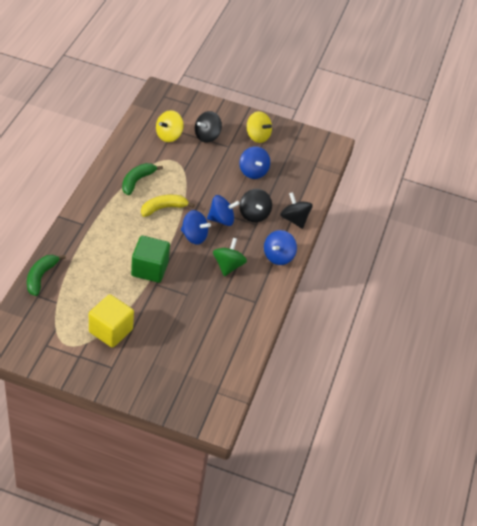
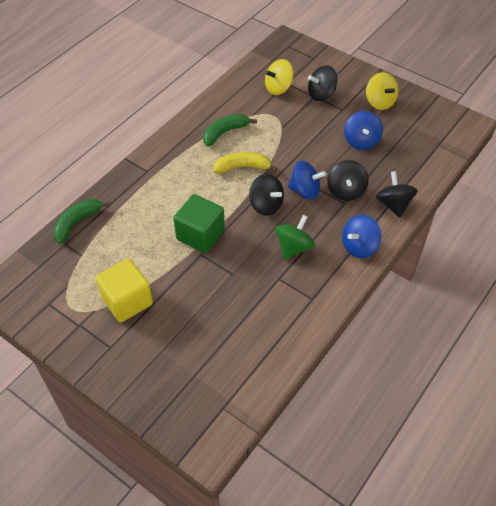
camera: 25 degrees right, 5 degrees up
(194, 236) = (266, 205): blue spinning top -> black spinning top

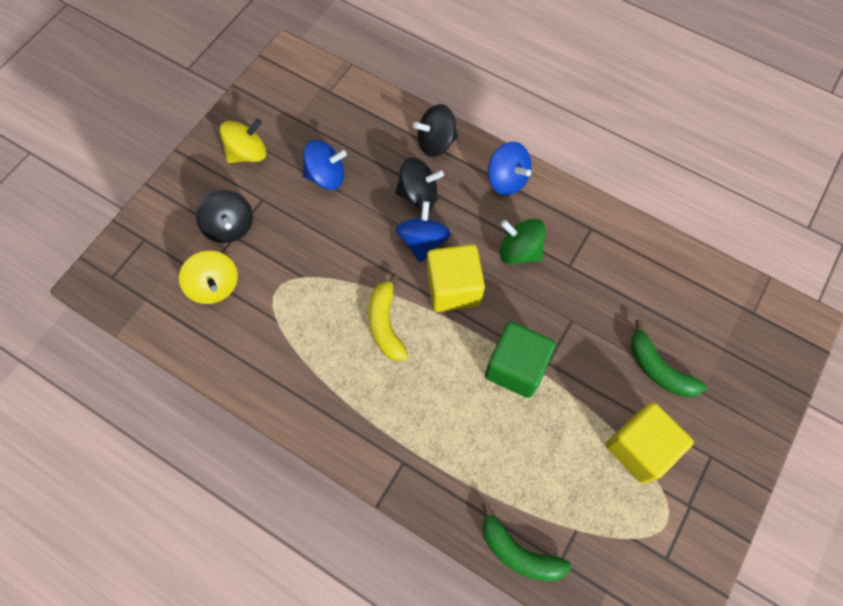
camera: 95 degrees left, 15 degrees up
(224, 132) = (315, 356): green banana -> green banana (659, 369)
(266, 205) = (453, 288): black spinning top -> yellow cube

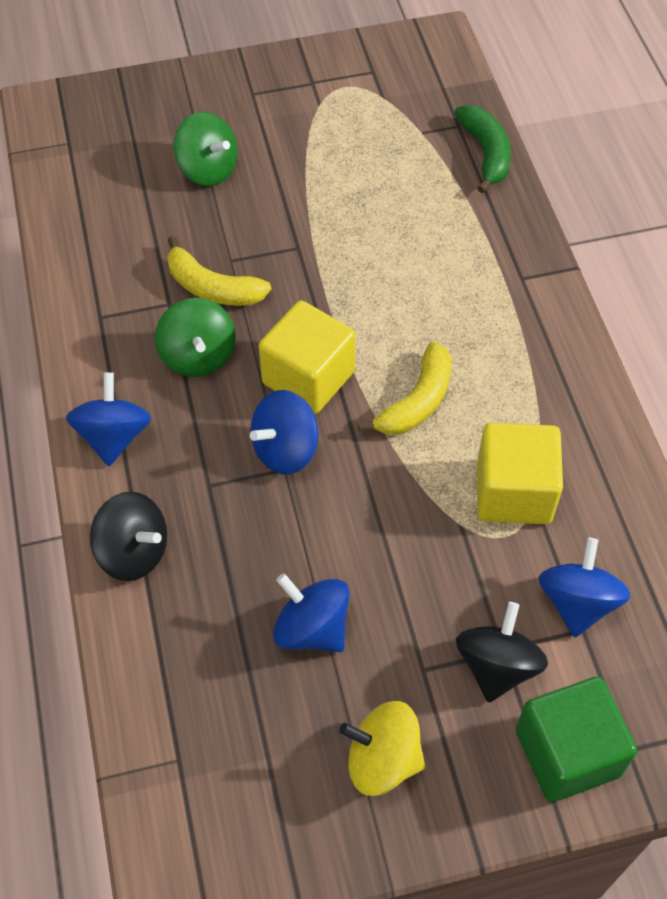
camera: 135 degrees left, 10 degrees down
(215, 286) = (577, 602): yellow spinning top -> blue spinning top
(418, 194) = (229, 506): black spinning top -> none
(516, 367) = (331, 266): green cube -> green cube (567, 752)
(560, 295) = (212, 287): none -> yellow banana
(639, 448) = (301, 138): yellow cube -> yellow cube (513, 492)
(659, 369) = (208, 169): green banana -> green spinning top

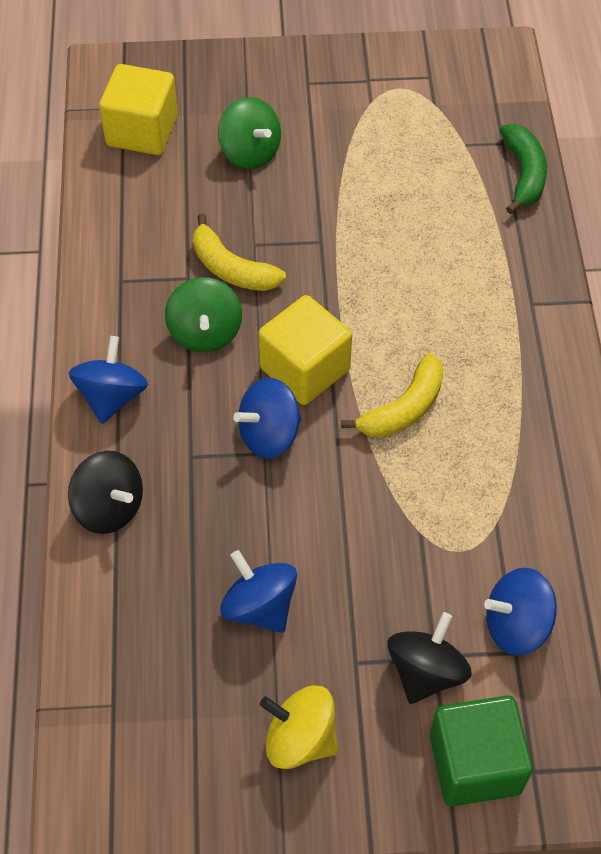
camera: 10 degrees right, 0 degrees up
(513, 492) = (478, 510): yellow cube -> yellow cube (142, 131)
(577, 602) = (516, 625): blue spinning top -> blue spinning top turned 120 degrees counterclockwise

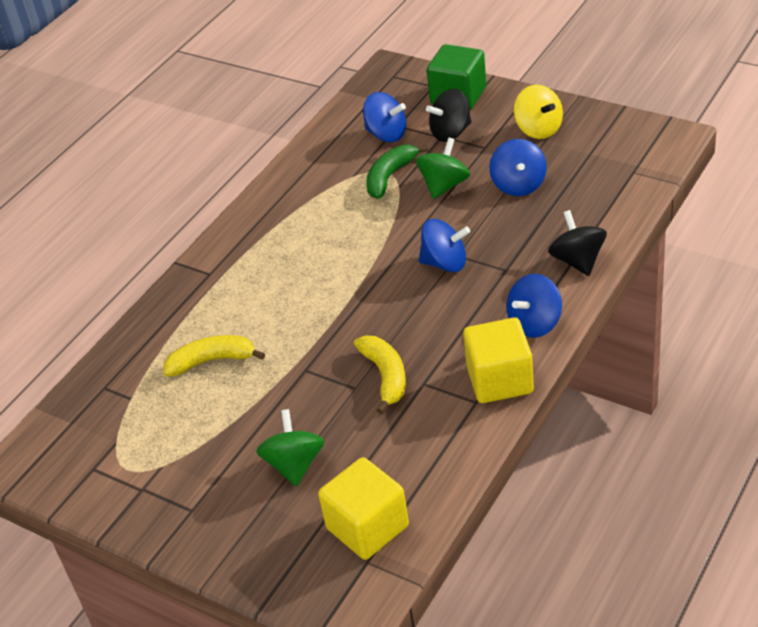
camera: 140 degrees left, 15 degrees down
(205, 332) = (439, 339): green spinning top -> green spinning top (444, 185)
(305, 369) = (390, 291): yellow cube -> yellow cube (499, 380)
(404, 408) = (349, 247): yellow banana -> yellow banana (212, 361)
(523, 174) = (117, 357): green banana -> green banana (390, 177)

